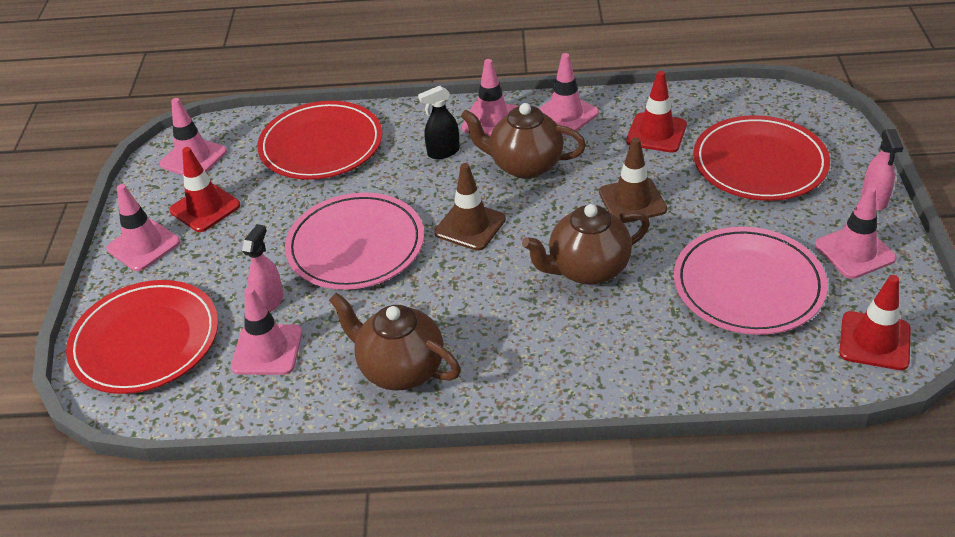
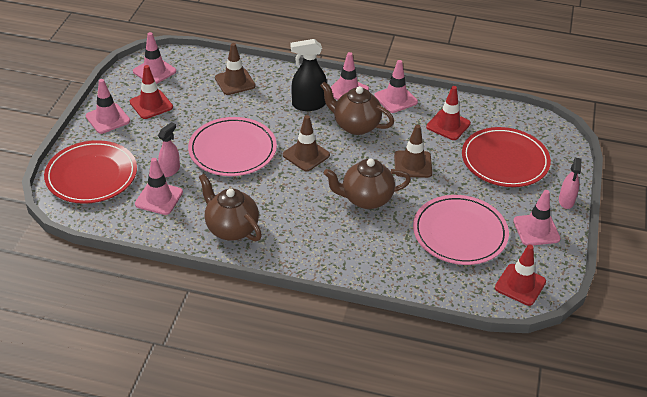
camera: 10 degrees right, 0 degrees up
(321, 145) = (235, 82): red plate -> brown traffic cone
(443, 152) = (308, 105): black spray bottle -> black spray bottle, size x1.53

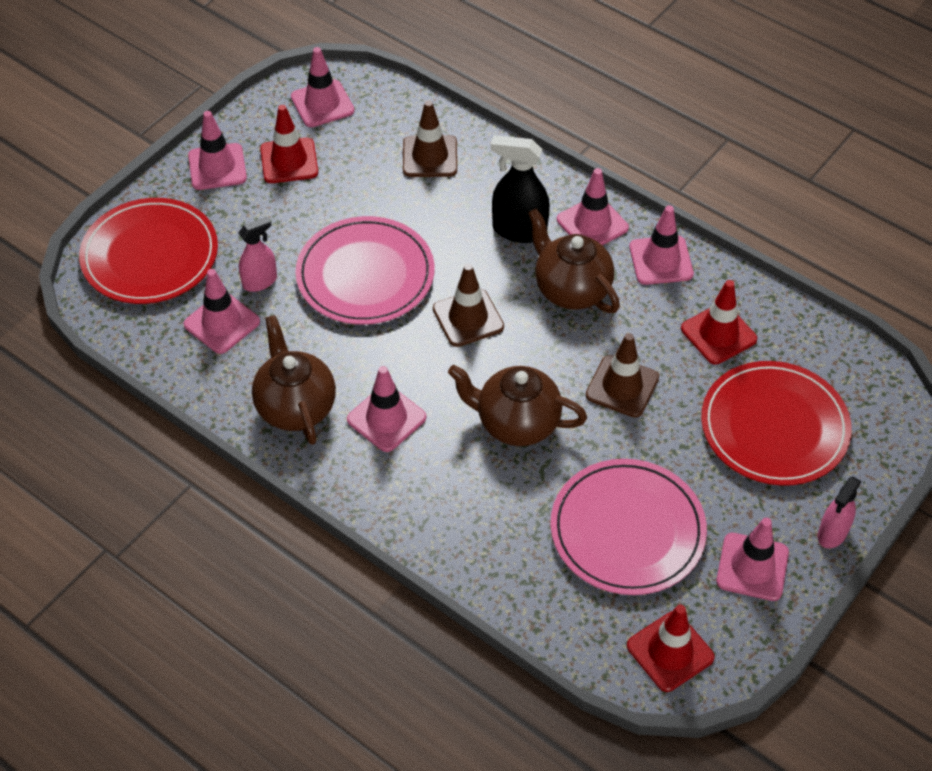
camera: 25 degrees right, 10 degrees up
(289, 218) = (386, 418): none -> pink traffic cone

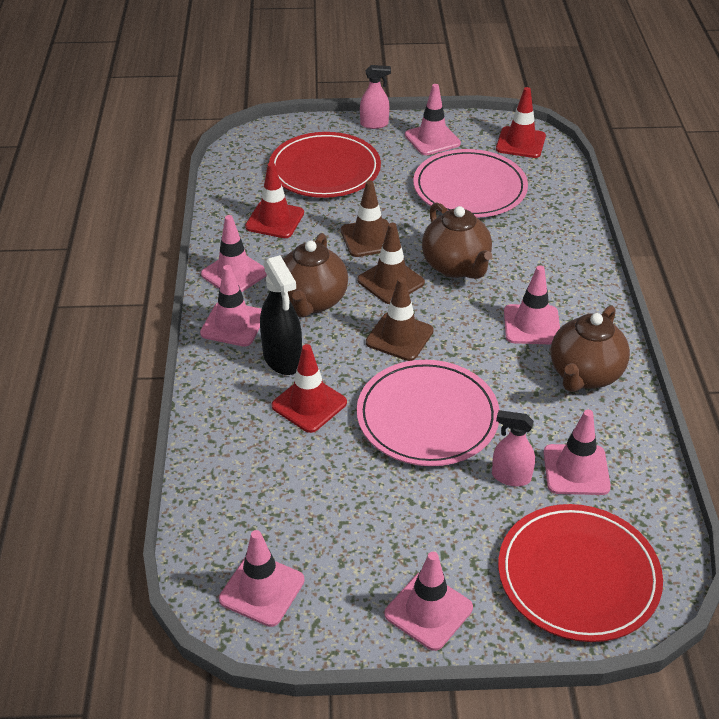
camera: 130 degrees left, 10 degrees down
(289, 161) = (362, 559): red traffic cone -> red traffic cone (309, 404)
(430, 157) = (254, 461): brown traffic cone -> brown traffic cone (390, 281)

